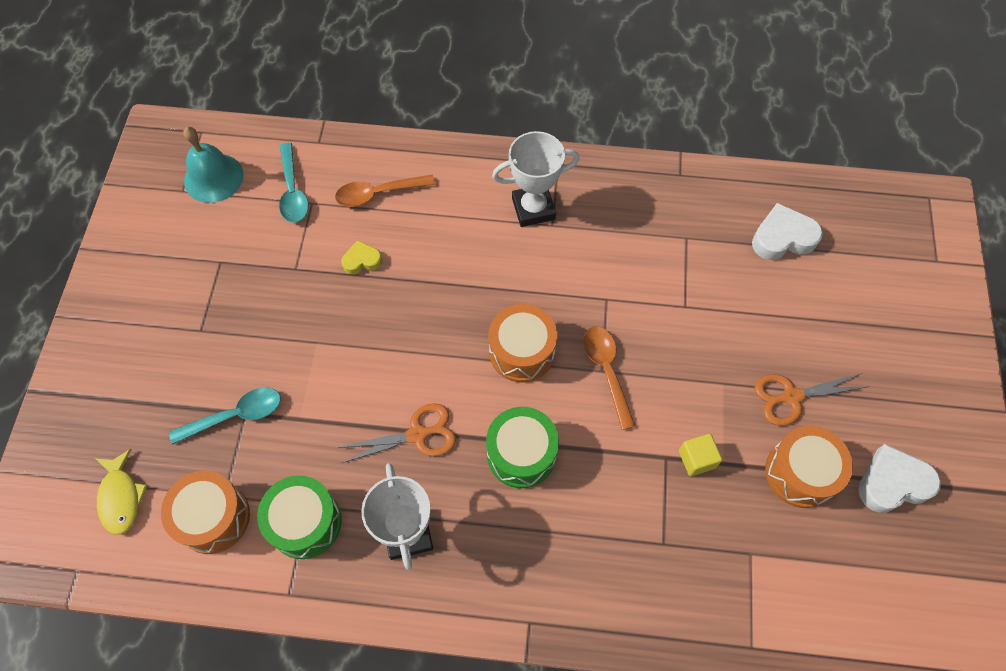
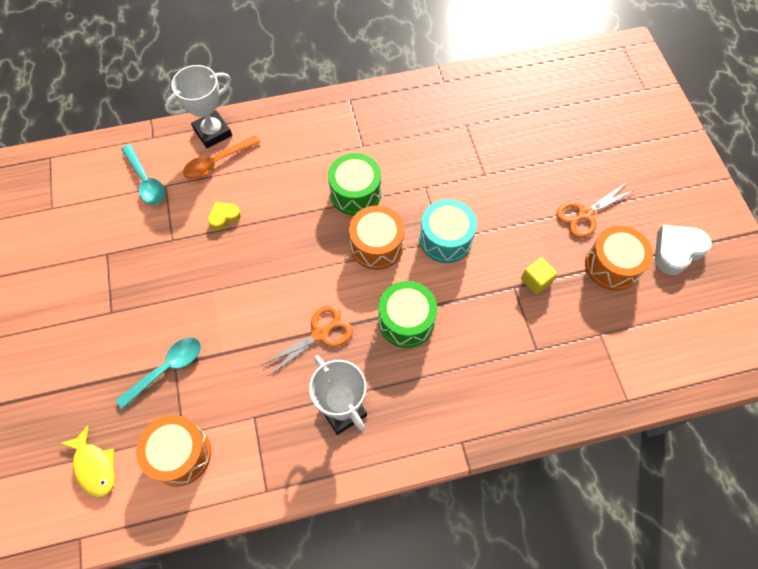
camera: 20 degrees left, 0 degrees up
(213, 177) = (74, 190): turquoise bell -> none
(305, 522) = (257, 431): green drum -> green drum (355, 193)
(533, 208) = (343, 138): white trophy -> white trophy (213, 132)
(606, 371) = (445, 239): orange spoon -> turquoise drum
(782, 238) = (534, 105): white heart -> none

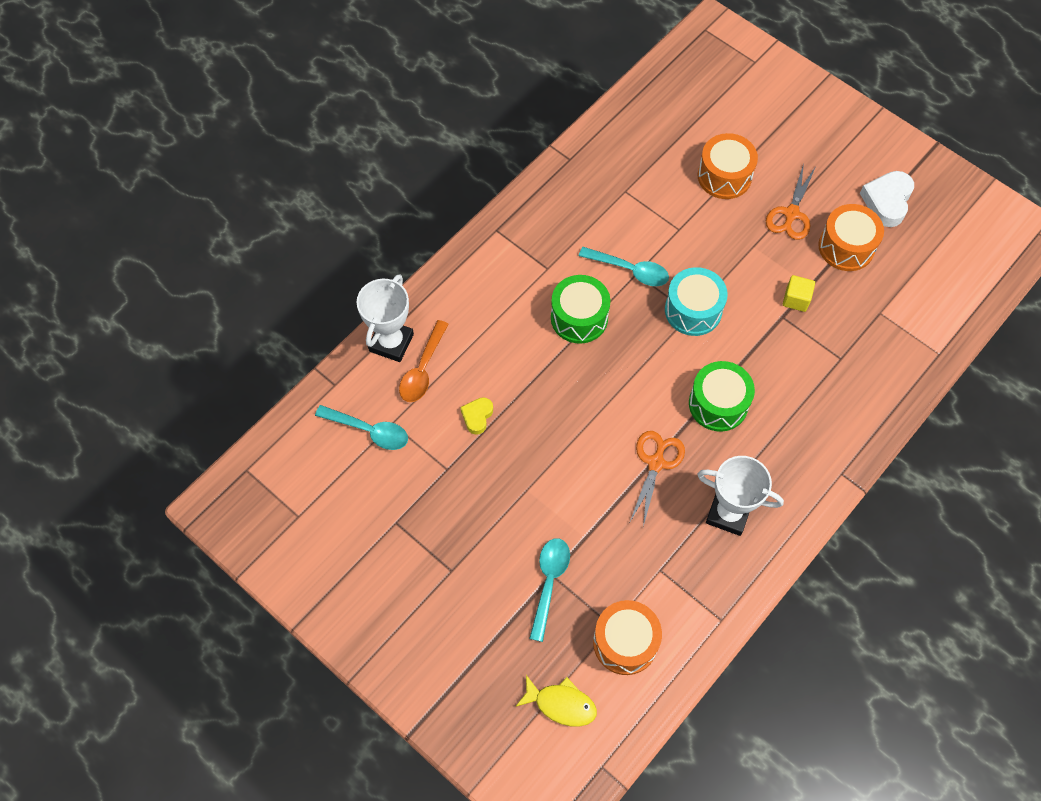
camera: 35 degrees left, 0 degrees up
(376, 246) = (638, 354): orange drum -> orange drum (724, 176)
(422, 182) = (630, 270): none -> turquoise spoon

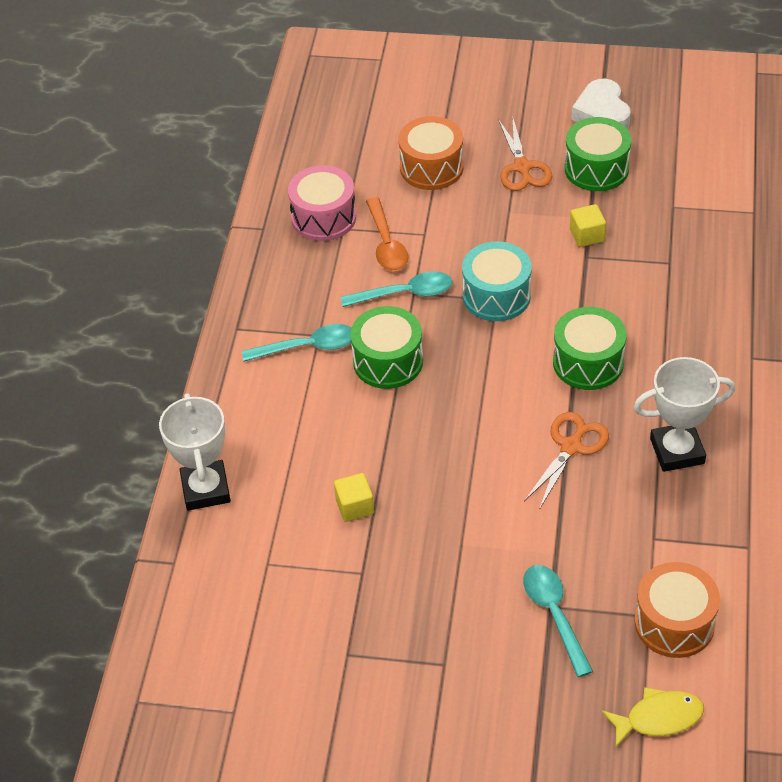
camera: 30 degrees left, 15 degrees down
(369, 431) = (248, 585): turquoise spoon -> turquoise spoon (308, 347)
(422, 369) = (260, 495): orange spoon -> orange spoon (386, 244)
(477, 416) = (355, 506): yellow heart -> yellow cube
(617, 174) = (323, 217): none -> pink drum
(656, 463) = (571, 447): orange scissors -> orange scissors turned 45 degrees clockwise
(846, 247) = (596, 169): orange drum -> green drum

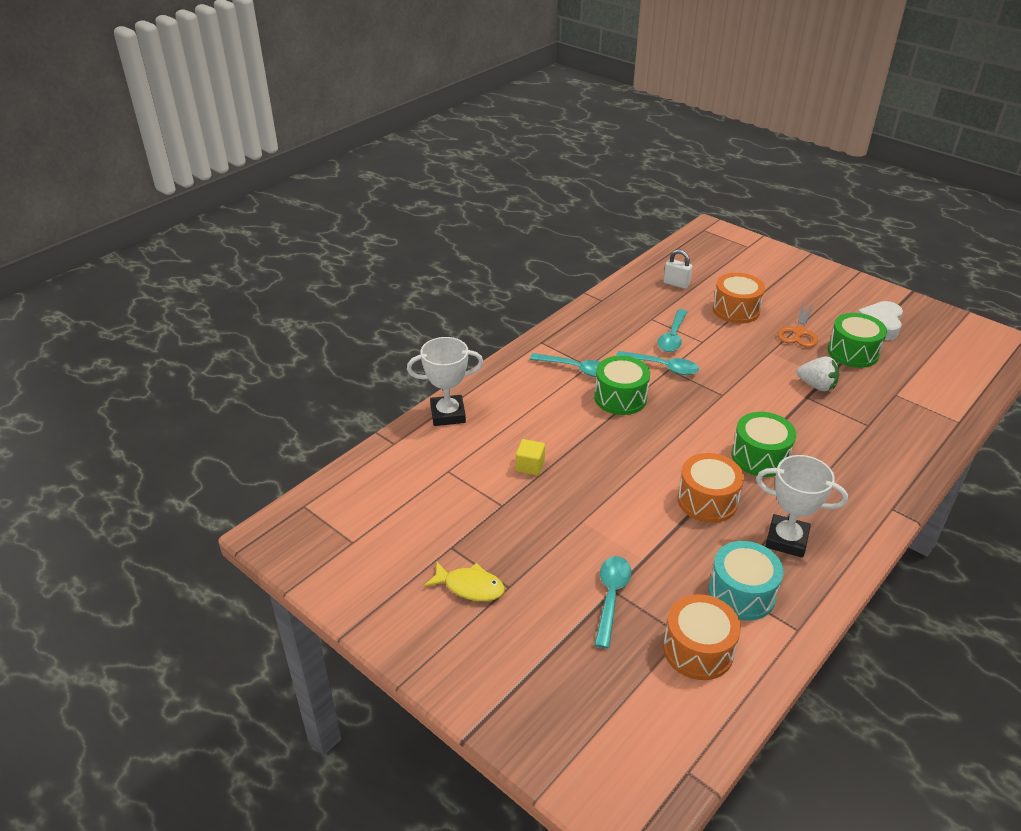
camera: 30 degrees right, 10 degrees down
(205, 489) = (448, 414): white trophy -> white trophy turned 60 degrees clockwise
(323, 217) = (644, 309): pink drum -> none
(335, 160) = (676, 284): none -> white padlock
(386, 244) = (672, 337): orange spoon -> turquoise spoon
(496, 296) = (724, 393): turquoise drum -> turquoise drum (741, 593)
(571, 447) = (707, 500): orange scissors -> orange drum
(587, 235) = (816, 385): yellow cube -> white strawberry
(658, 718) = (634, 708): yellow fish -> yellow fish (470, 587)

